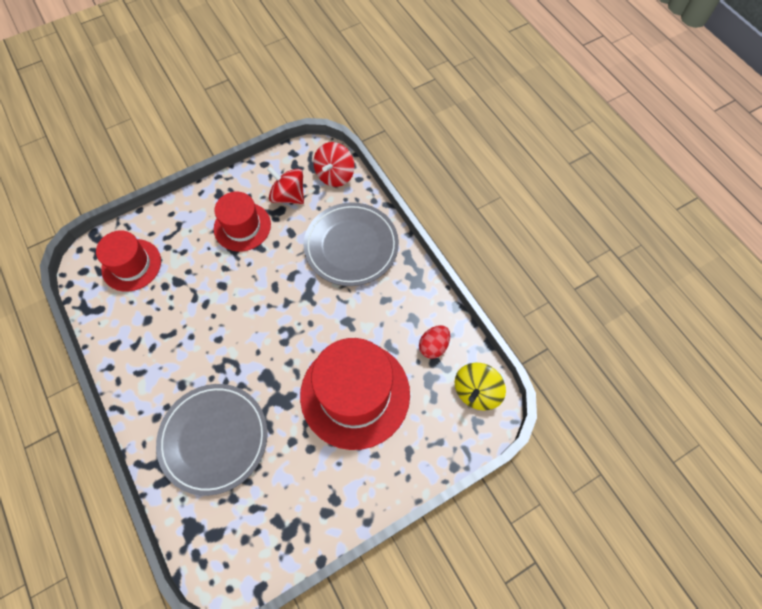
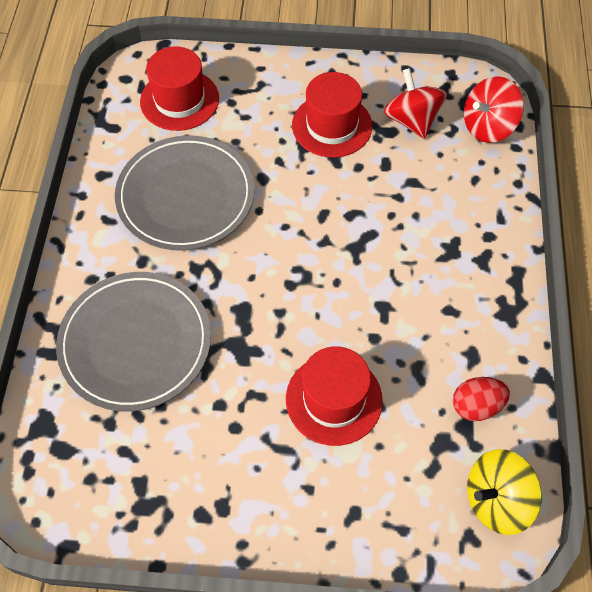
camera: 35 degrees right, 5 degrees down
(351, 246) = (450, 221): grey plate -> grey plate (186, 196)
(355, 394) = (334, 399): red hat -> red hat, size x0.59

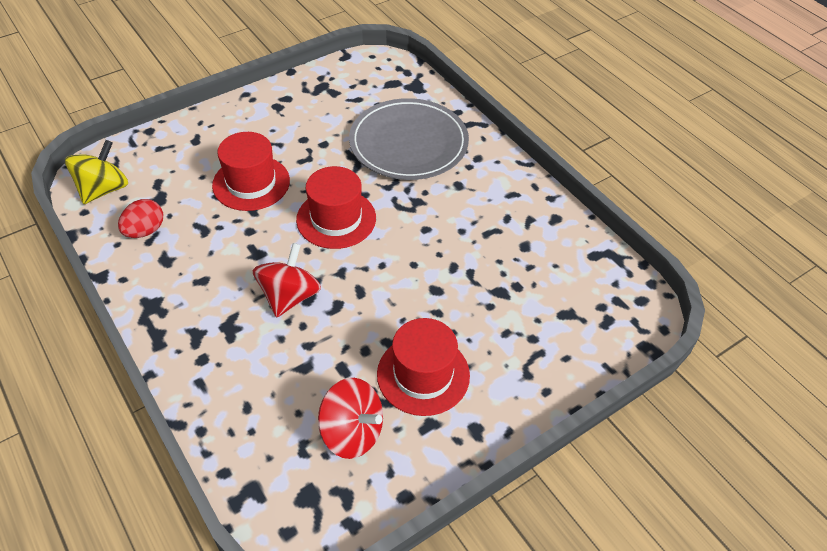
camera: 140 degrees right, 10 degrees down
(179, 100) = (575, 311): red hat -> red hat (336, 219)
(186, 196) = (478, 240): grey plate -> none
(487, 126) = (268, 478): red spinning top -> red spinning top (289, 296)

